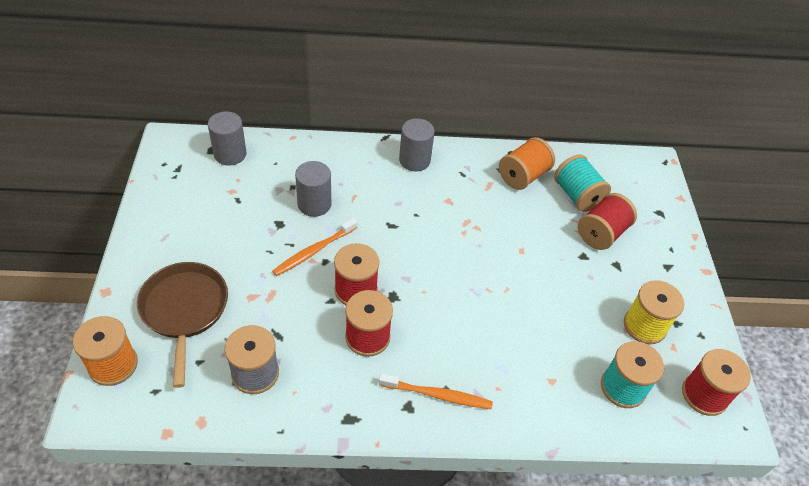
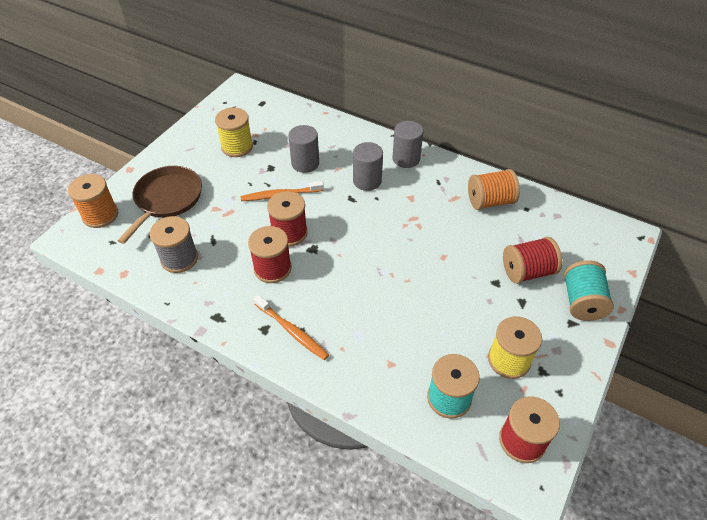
camera: 35 degrees right, 0 degrees up
(221, 213) = (237, 147): none -> yellow spool
(230, 154) = (272, 110): grey cylinder -> grey cylinder (367, 181)
(577, 195) = (528, 233): turquoise spool -> turquoise spool (582, 302)

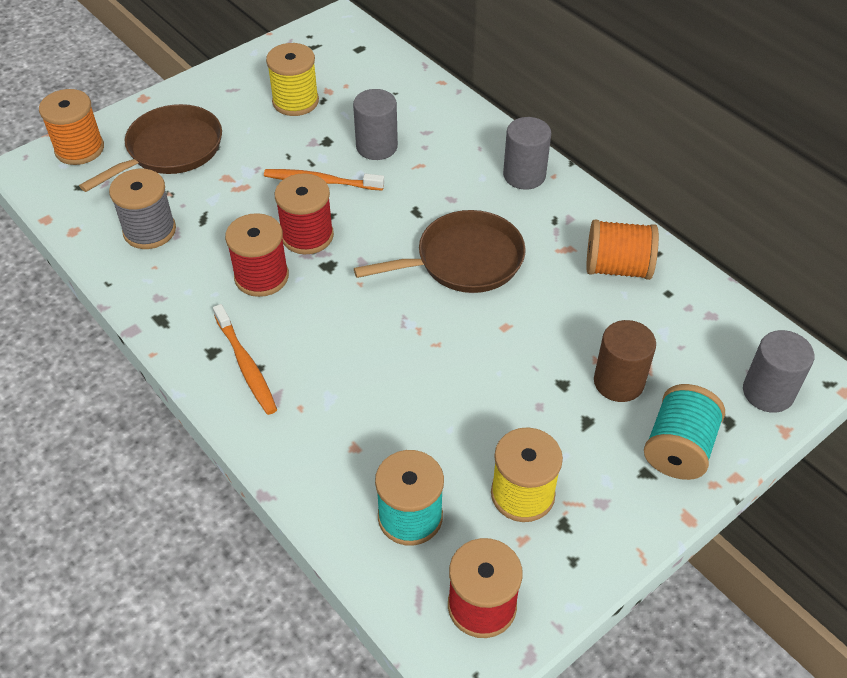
camera: 20 degrees right, 0 degrees up
(367, 181) = (451, 192): grey cylinder -> grey cylinder (768, 392)
(397, 221) = (464, 260): none -> brown pan
(527, 271) = (618, 382): red spool -> brown cylinder

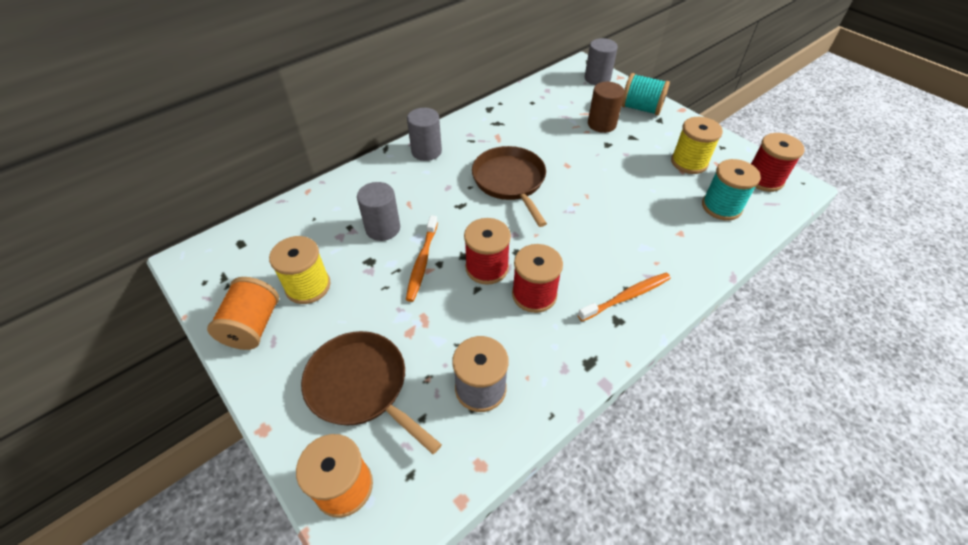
camera: 90 degrees left, 0 degrees up
(617, 268) = (513, 118): orange spool -> orange spool (253, 326)

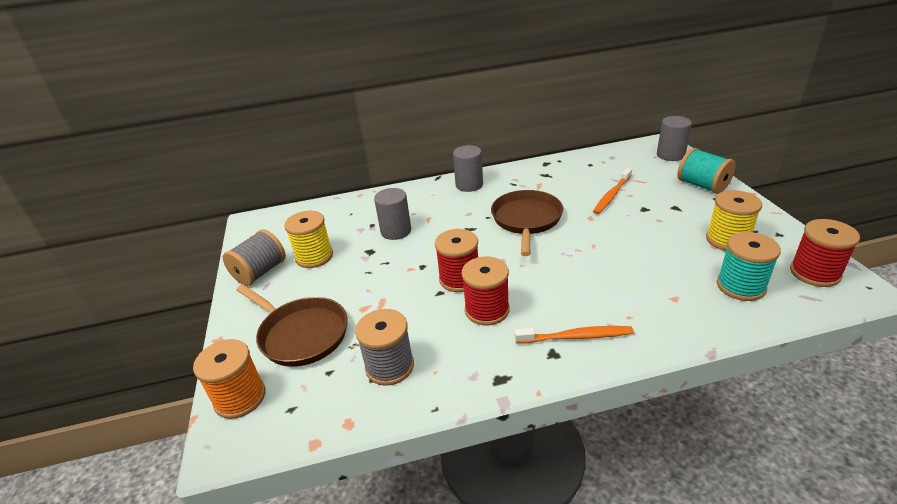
camera: 30 degrees right, 15 degrees down
(253, 326) = (260, 272): orange spool -> grey spool
(361, 386) = (301, 334): brown pan -> brown pan turned 150 degrees clockwise
(422, 262) = (409, 262): orange toothbrush -> orange toothbrush (611, 195)
(601, 124) = (649, 192): brown cylinder -> none

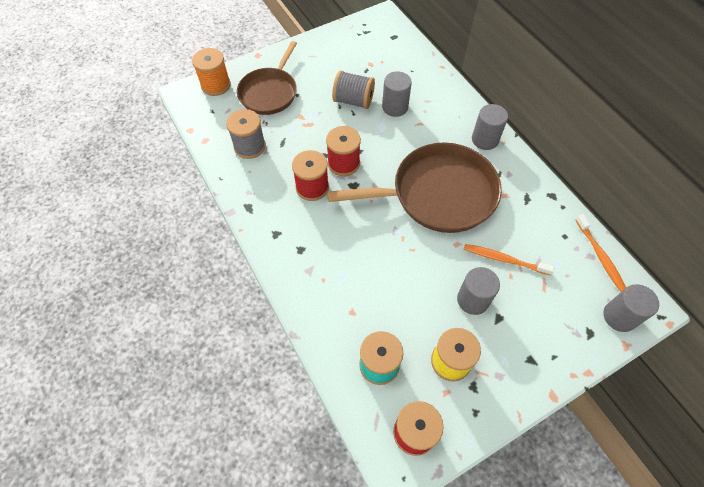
camera: 70 degrees right, 25 degrees up
(260, 272) = (325, 47): grey spool -> grey spool (353, 101)
(314, 257) = (349, 69): yellow spool -> none
(526, 220) = (438, 194): brown pan -> brown pan, size x1.56
(576, 337) = (294, 246): orange toothbrush -> orange toothbrush (600, 257)
(656, 218) = (473, 300): none -> grey cylinder
(702, 185) = (554, 346): turquoise spool -> none

